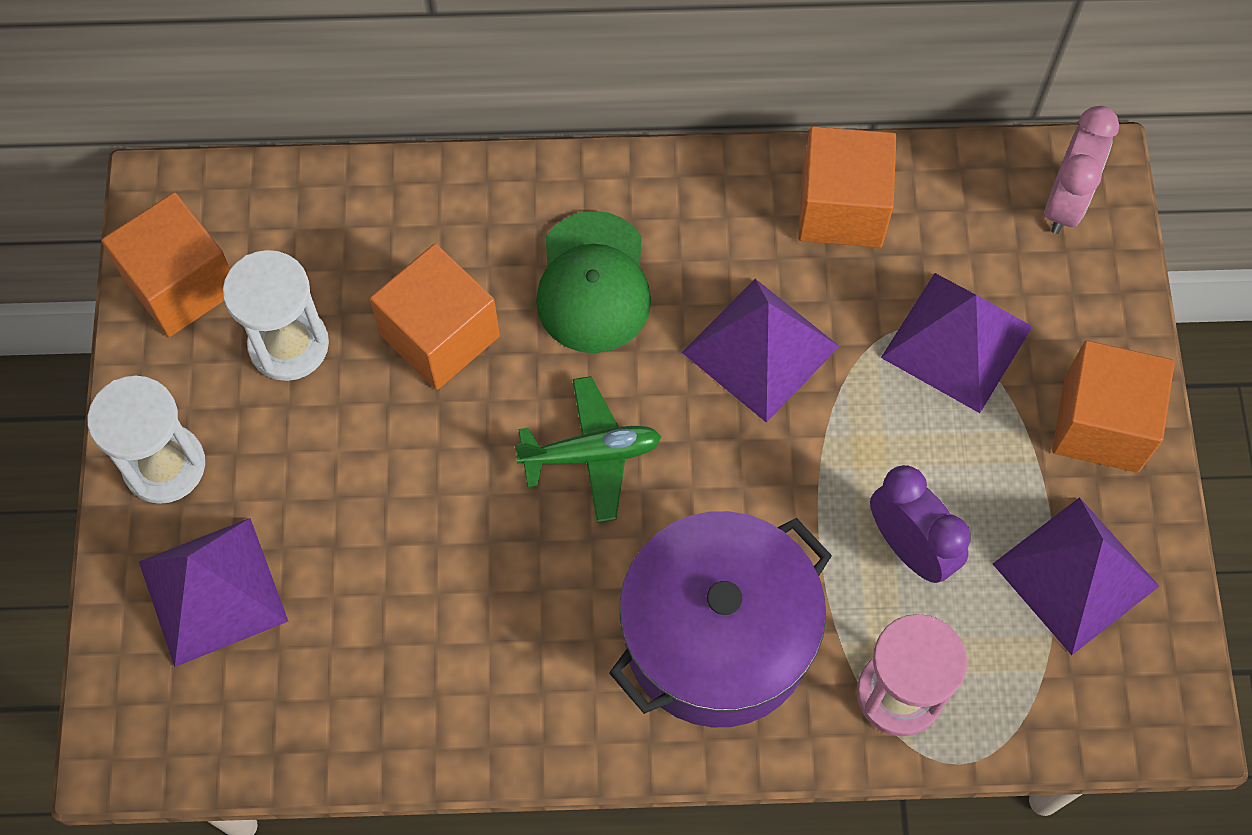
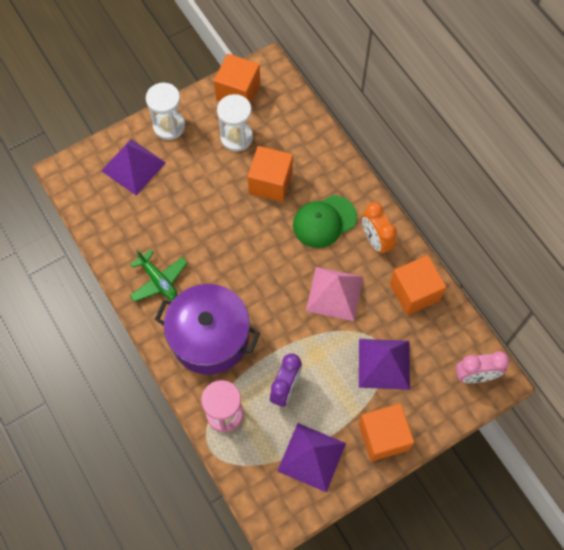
camera: 60 degrees right, 0 degrees up
(591, 454) = (255, 257): green plane -> green plane (159, 280)
(694, 215) = (376, 241): none -> orange clock
(760, 349) = (334, 293): purple pyramid -> pink pyramid

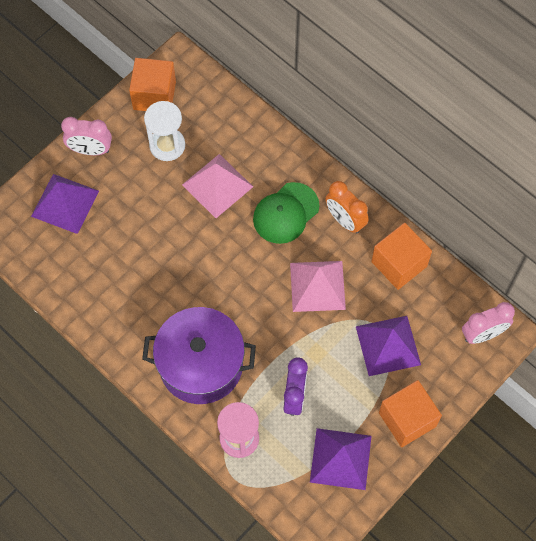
camera: 15 degrees left, 0 degrees up
(159, 280) = (129, 318): green plane -> none
(169, 126) = (90, 150): white hourglass -> pink clock
(270, 182) = (217, 185): orange cube -> pink pyramid

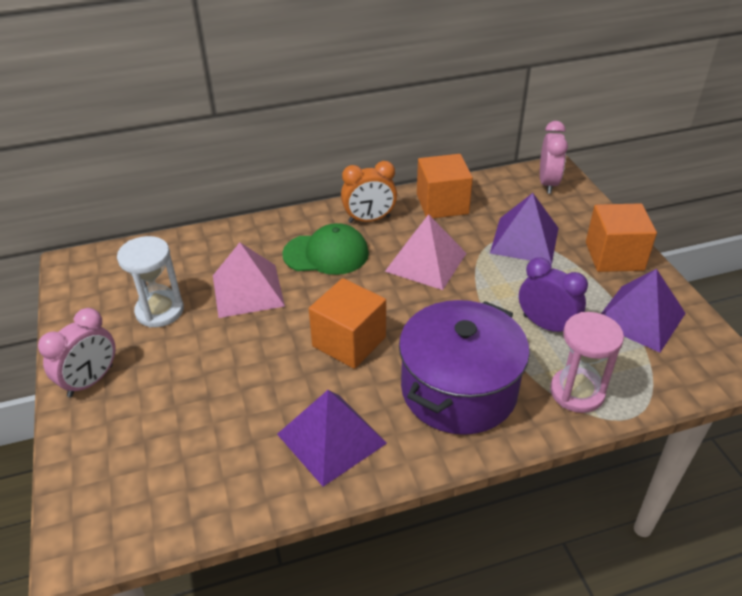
camera: 60 degrees left, 25 degrees down
(65, 203) = (132, 438): purple pyramid -> purple pyramid (331, 438)
(154, 95) = (90, 298): orange cube -> orange cube (349, 342)
(285, 213) = (326, 254): green cap -> green cap turned 75 degrees counterclockwise

